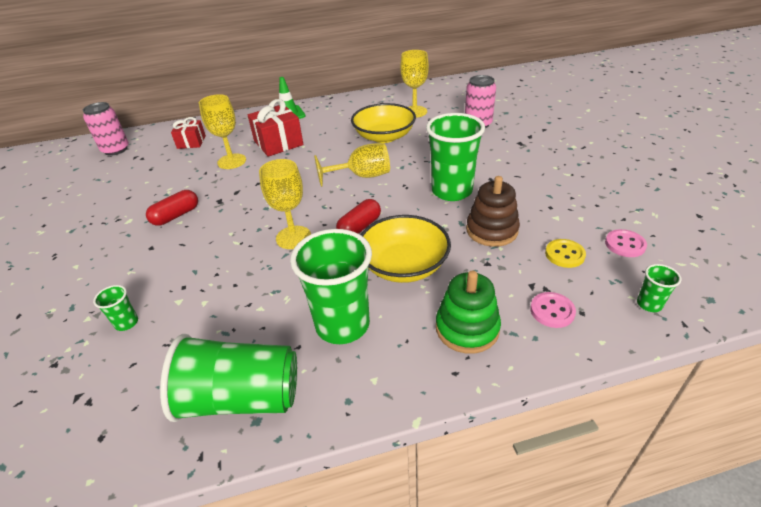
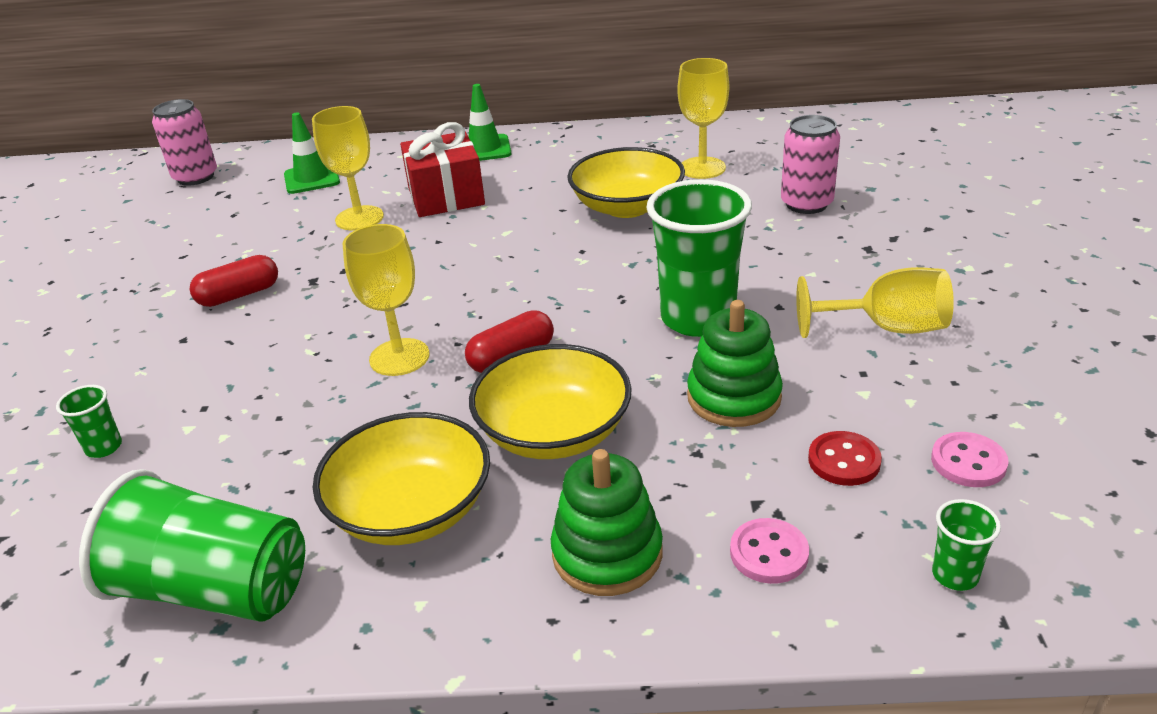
camera: 15 degrees right, 5 degrees down
(191, 142) = (312, 178): red gift -> green traffic cone
(342, 325) = (411, 509): green cup -> yellow bowl
(362, 176) = (556, 271): yellow goblet -> yellow goblet (886, 328)
(491, 230) = (734, 397): brown stacking toy -> green stacking toy
(564, 254) = (844, 461): yellow button -> red button

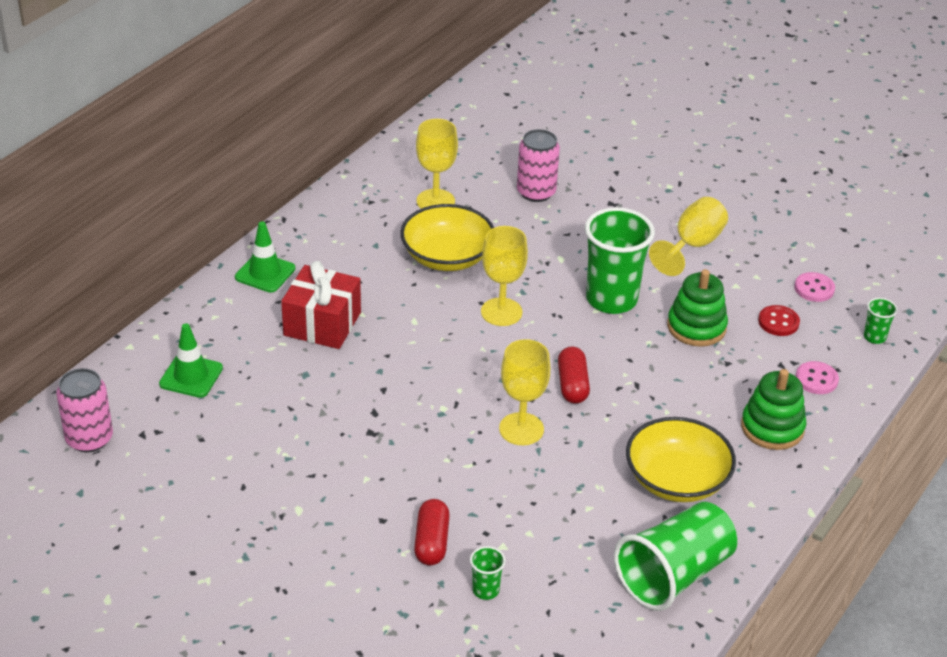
camera: 60 degrees left, 5 degrees up
(239, 295) = (349, 474): red capsule -> red capsule (431, 542)
(359, 218) = (301, 377): yellow goblet -> yellow goblet (501, 312)
(554, 432) = (661, 401): yellow bowl -> none

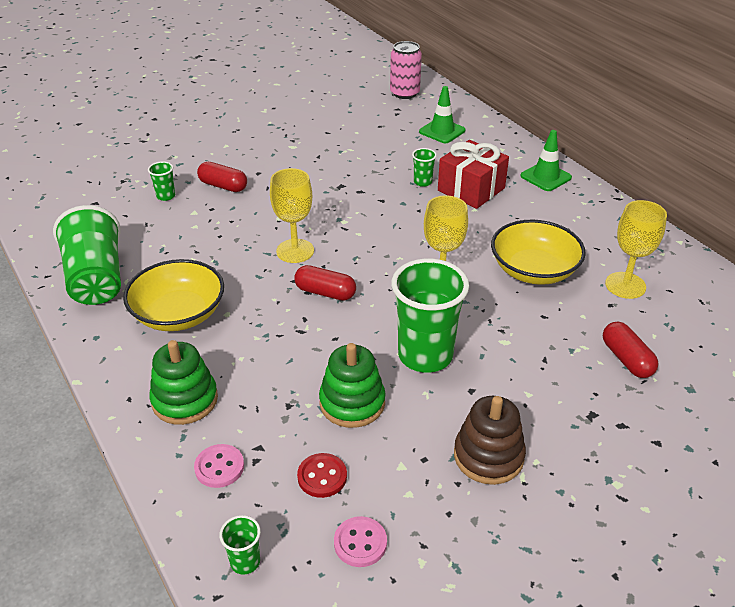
camera: 115 degrees right, 0 degrees up
(326, 365) = (422, 182): none -> green cup
(536, 192) = (626, 359): pink can -> red capsule
(692, 245) = (488, 456): yellow goblet -> brown stacking toy

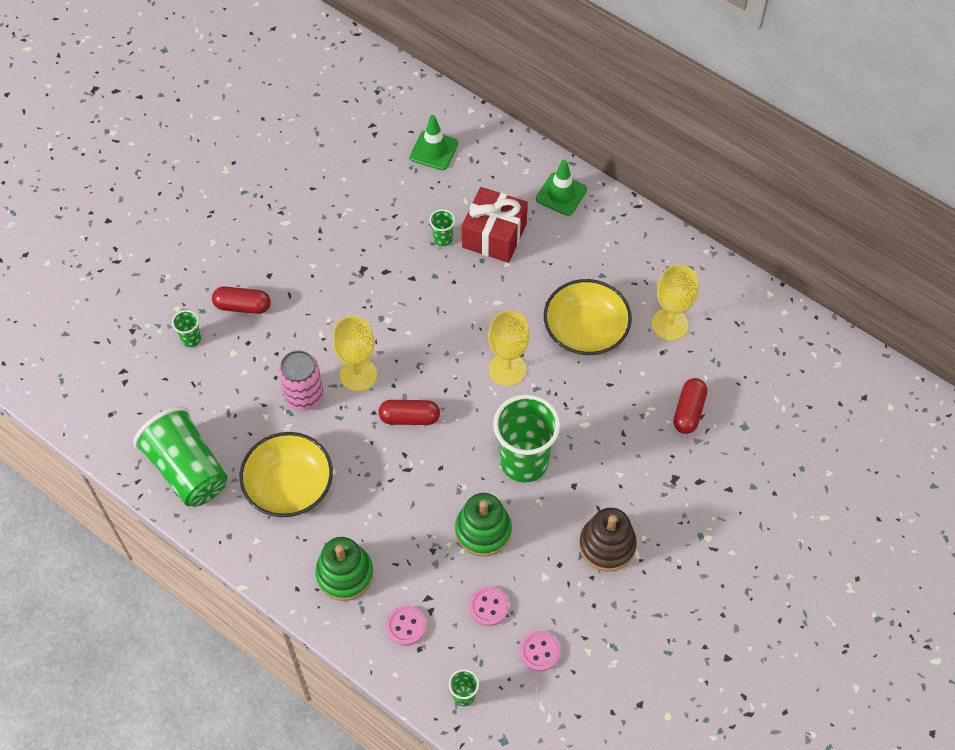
camera: 20 degrees left, 20 degrees up
(322, 476) = (488, 607): red button -> pink button
(404, 93) = (369, 94): pink can -> pink can (304, 396)
(626, 359) = (689, 411): red capsule -> red capsule turned 60 degrees clockwise

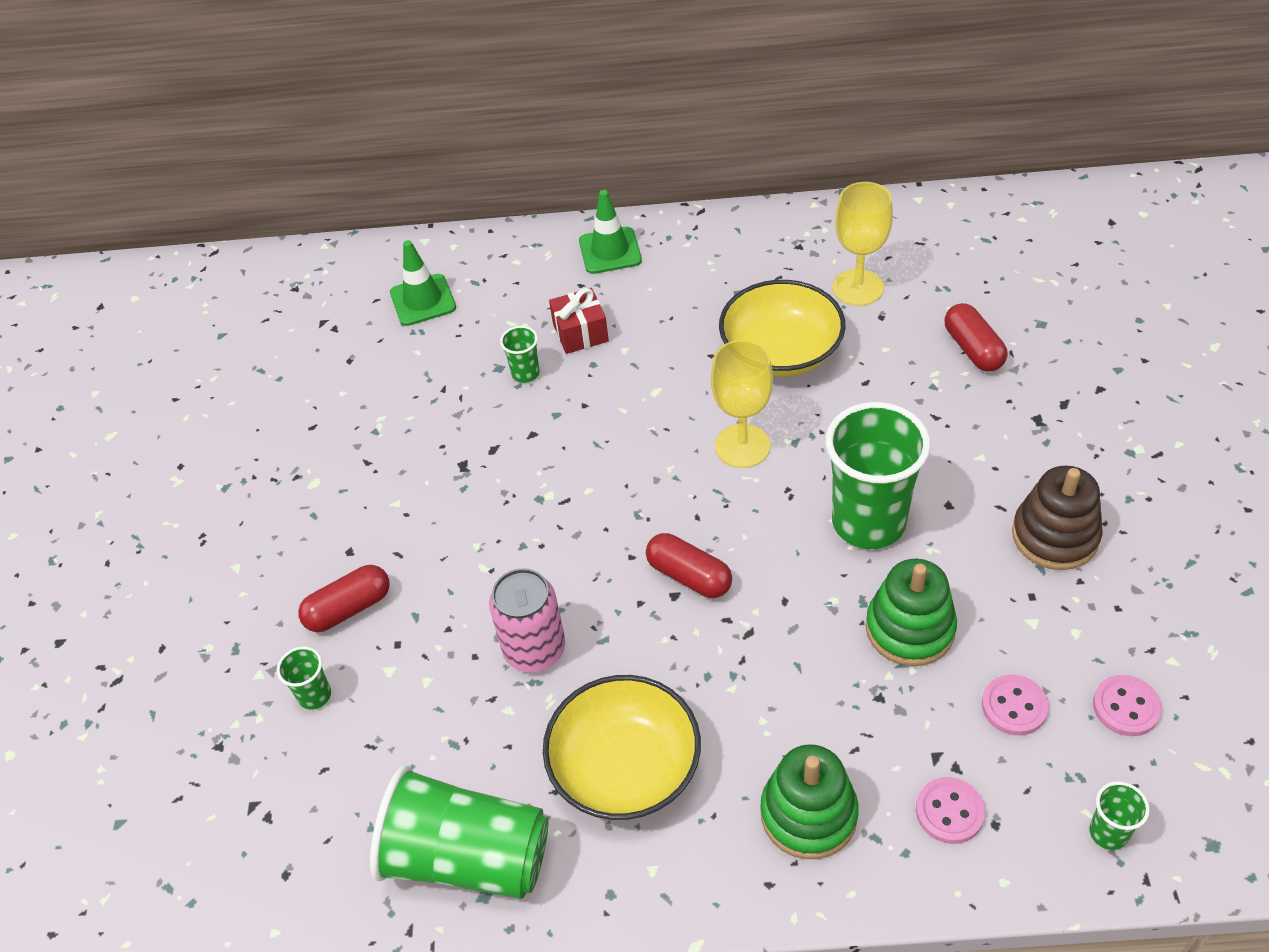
camera: 35 degrees left, 10 degrees down
(358, 374) = (576, 576): yellow goblet -> none
(409, 418) = (689, 576): red capsule -> red capsule turned 75 degrees clockwise
(494, 235) = (580, 333): red gift -> red gift, size x0.62

